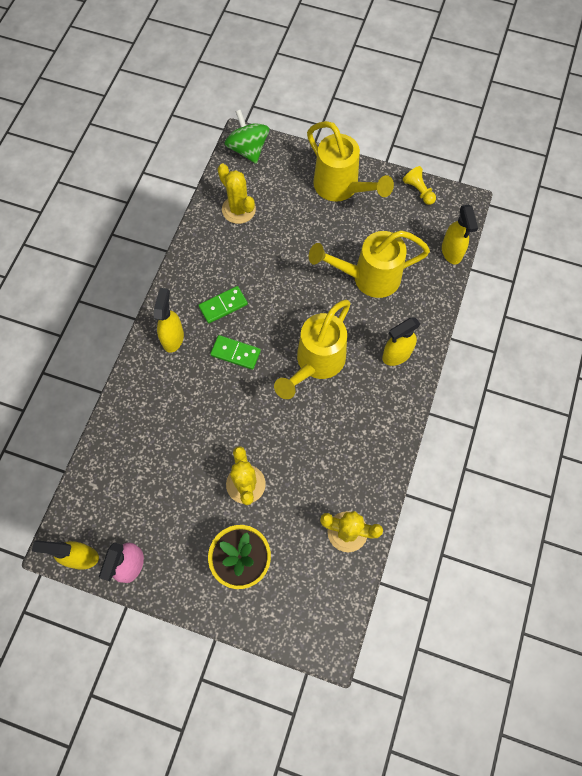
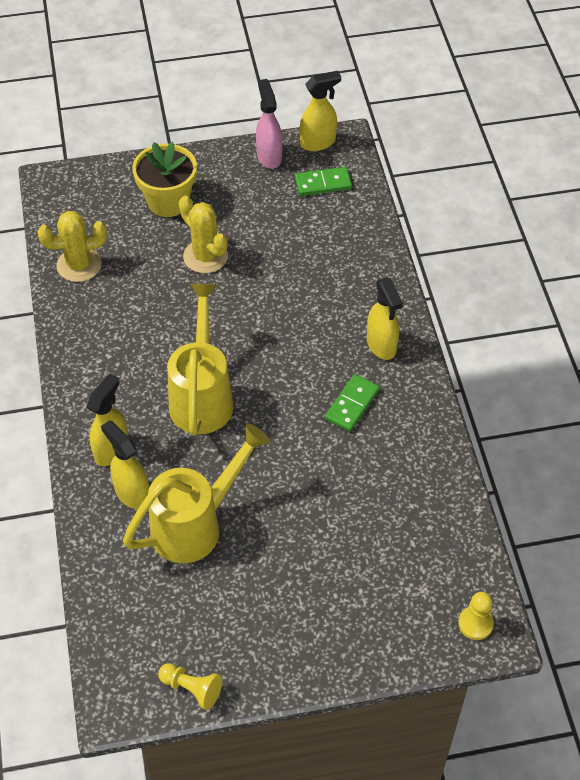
camera: 150 degrees right, 15 degrees down
(235, 353) = (300, 363): green domino -> green domino (323, 183)
(238, 209) = (421, 529): yellow cactus -> none
(248, 149) = (475, 624): green spinning top -> yellow pawn
(341, 188) = (304, 633): yellow watering can -> none
(451, 252) = (100, 616): yellow spray bottle -> yellow spray bottle (132, 493)

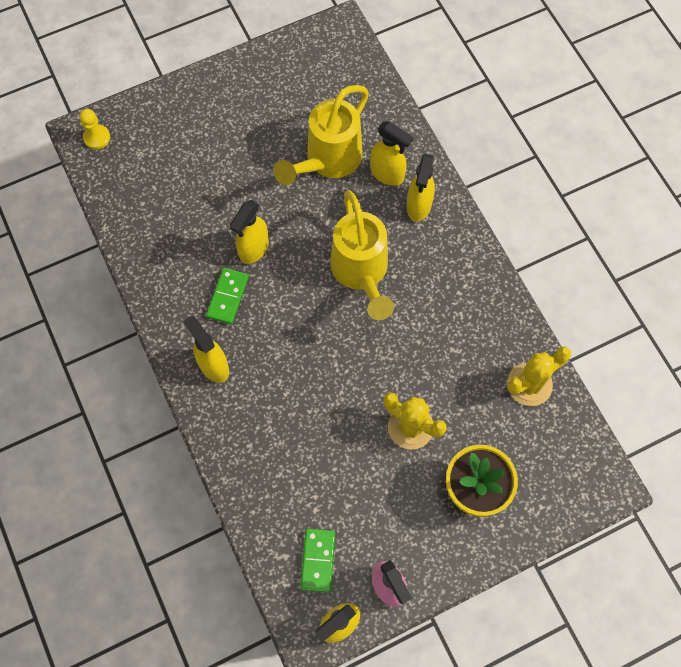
camera: 165 degrees right, 15 degrees up
(192, 688) = (291, 49): yellow pawn -> none
(311, 446) = (253, 249): none -> yellow spray bottle
(323, 183) = (318, 560): green domino -> green domino turned 60 degrees counterclockwise

